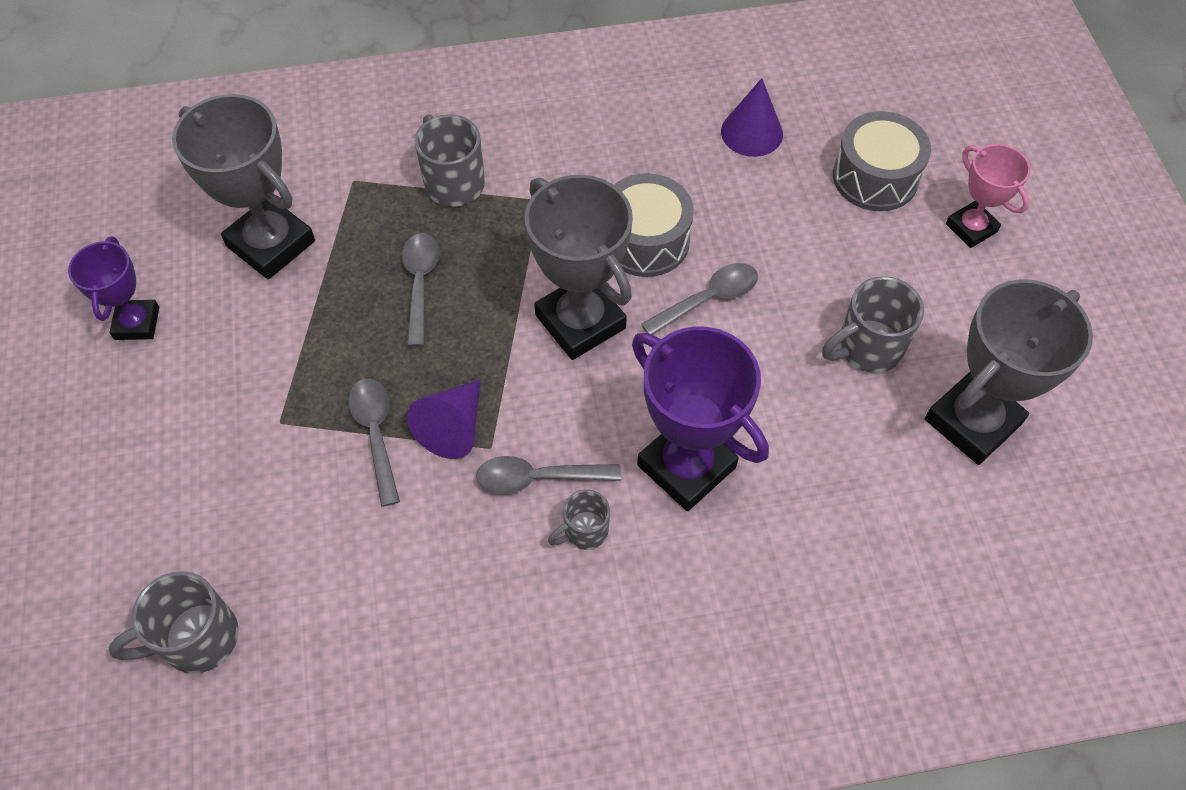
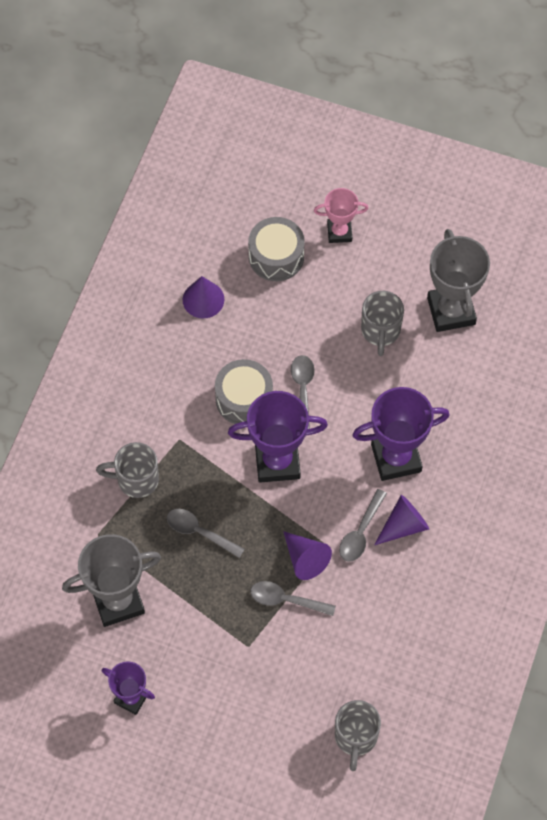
camera: 60 degrees left, 5 degrees up
(580, 321) = (277, 461): grey trophy -> purple trophy
(584, 531) = (403, 525): grey mug -> purple cone

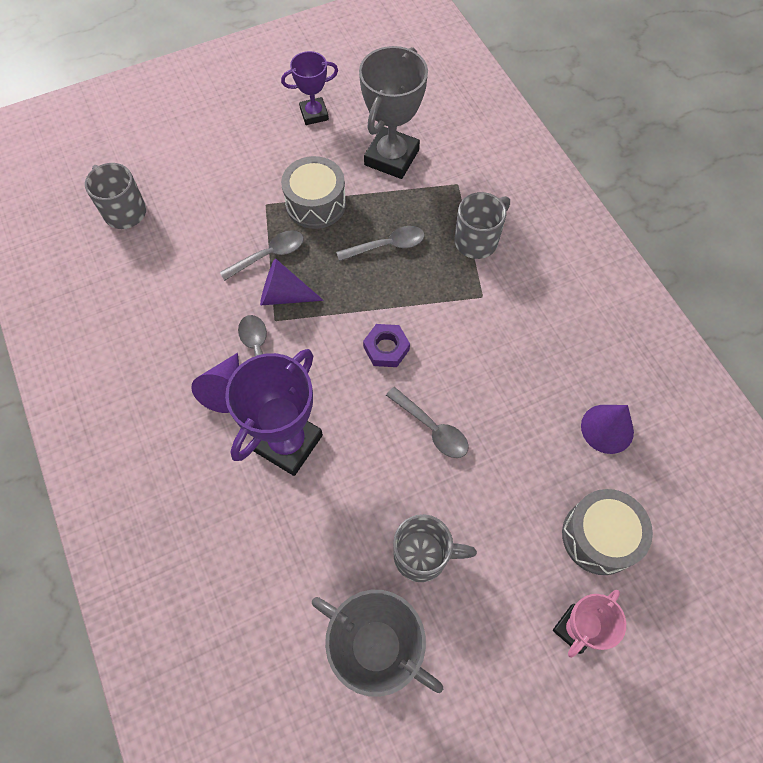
camera: 135 degrees right, 0 degrees up
(244, 399) = (470, 374): grey drum -> grey drum (316, 204)
(277, 461) = (386, 348): purple trophy -> purple nut
(380, 331) = (423, 555): grey mug -> grey mug turned 135 degrees clockwise

